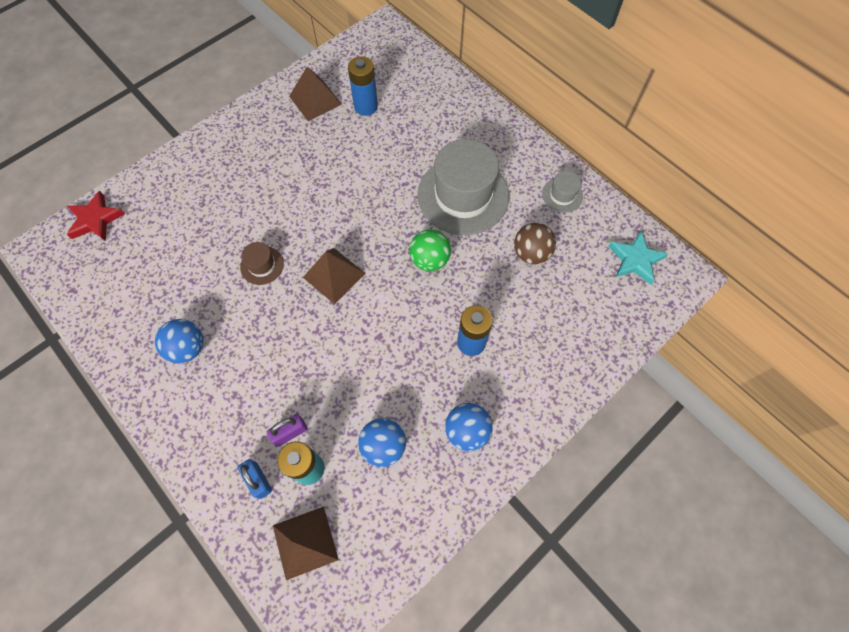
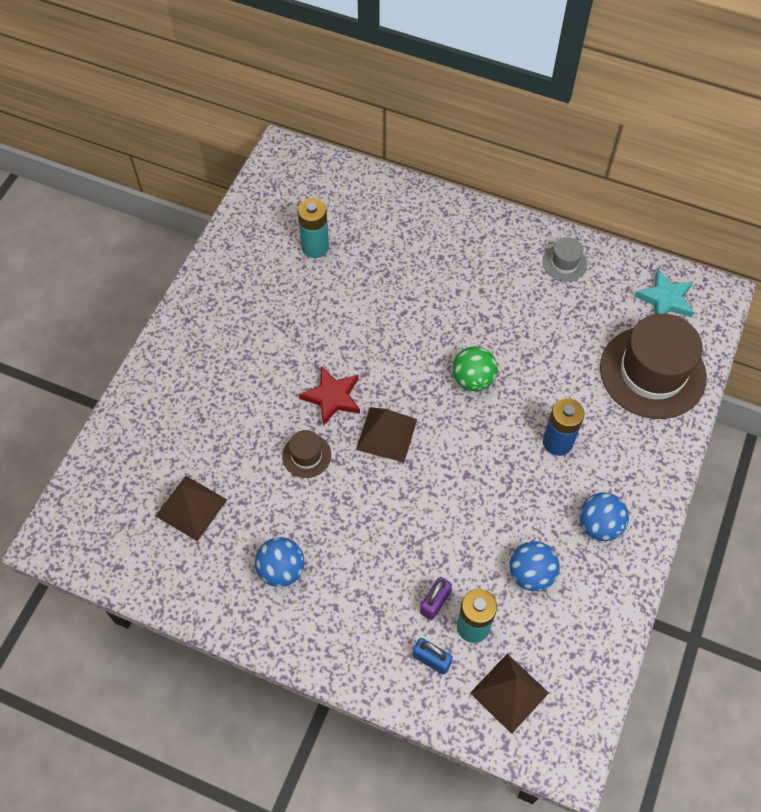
camera: 25 degrees left, 5 degrees down
(95, 220) = (93, 484): red star -> red star (332, 397)
(315, 100) = (256, 260): brown pyramid -> brown pyramid (191, 508)
(366, 106) = (315, 247): blue battery -> turquoise battery
(463, 195) = (469, 301): grey hat -> none
(531, 253) = (566, 332): brown ball -> none
(589, 318) = (652, 372): none -> brown hat

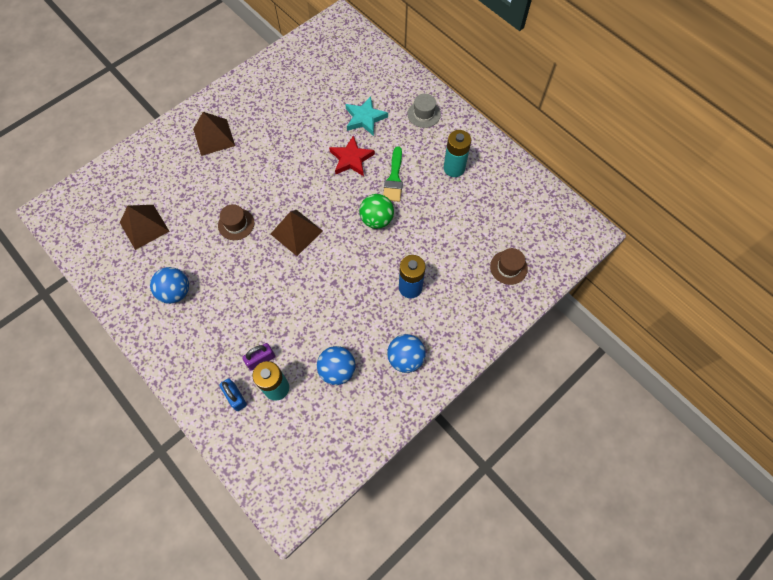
camera: 25 degrees right, 5 degrees up
(315, 247) = (323, 89): turquoise battery -> turquoise battery (454, 168)
(332, 397) = (275, 193): red star -> red star (351, 159)
(464, 322) = (394, 178): none -> green brush
(509, 692) = (274, 445): brown pyramid -> brown pyramid (214, 137)
(564, 263) = (489, 165): grey hat -> grey hat (424, 114)
(652, 372) = (508, 267): brown hat -> brown hat, size x0.45
(665, 299) = (549, 219): turquoise star -> turquoise star (365, 118)

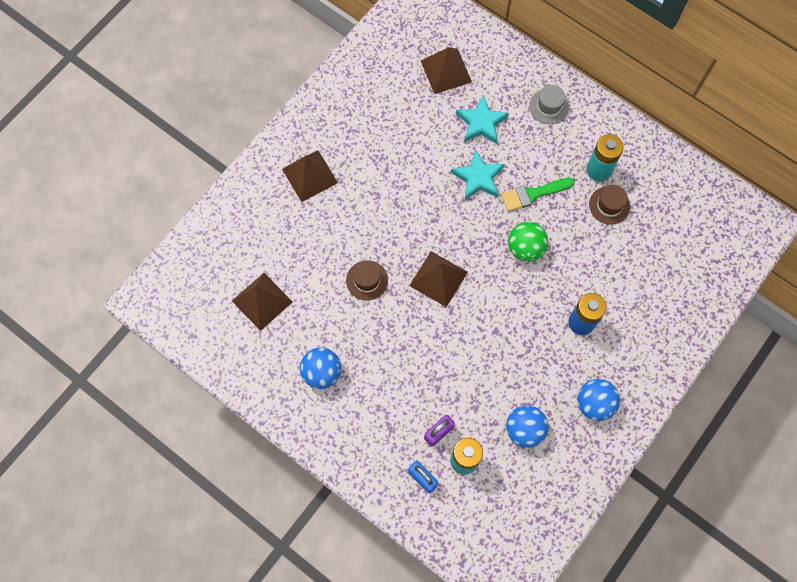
camera: 10 degrees left, 5 degrees up
(346, 77) = (446, 71): none -> brown pyramid
(351, 159) = (478, 178): red star -> turquoise star
(394, 178) = (533, 194): green brush -> green brush turned 75 degrees clockwise
(508, 267) = (684, 280): brown hat -> brown hat (609, 205)

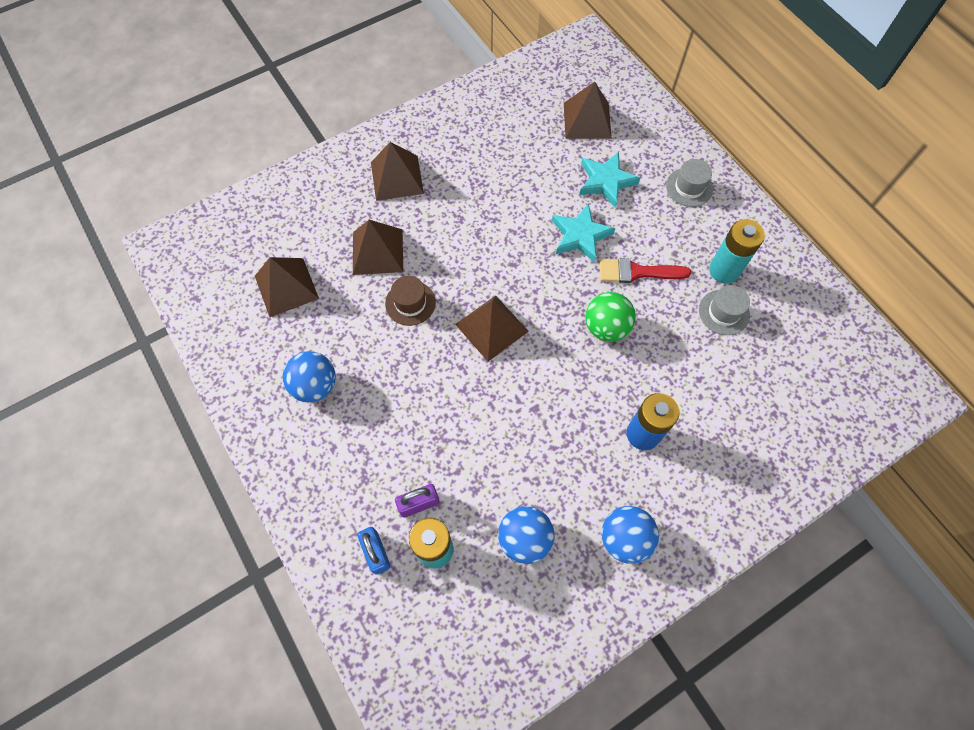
camera: 20 degrees right, 5 degrees down
(322, 246) = (378, 251): none -> brown pyramid
(533, 194) = (637, 272): green brush -> red brush
(609, 205) = (724, 312): brown hat -> grey hat

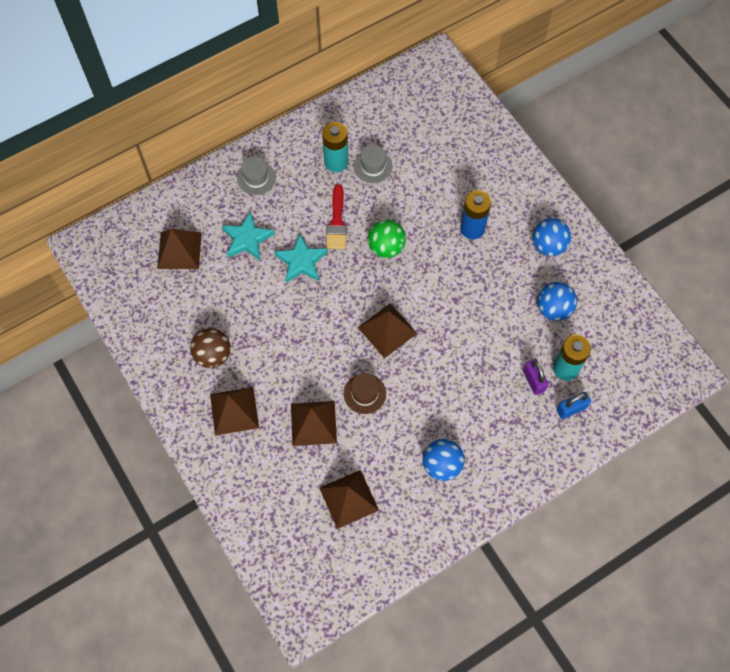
camera: 90 degrees left, 0 degrees up
(461, 156) = (213, 355): none -> brown ball

